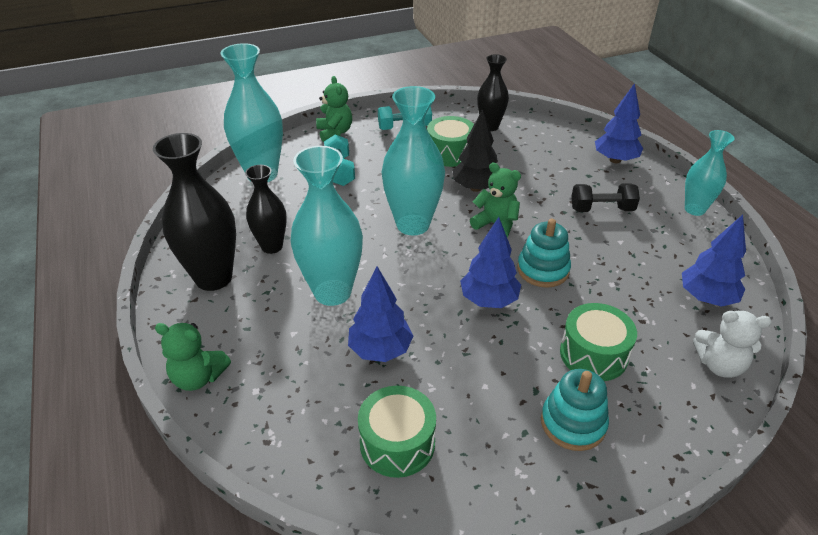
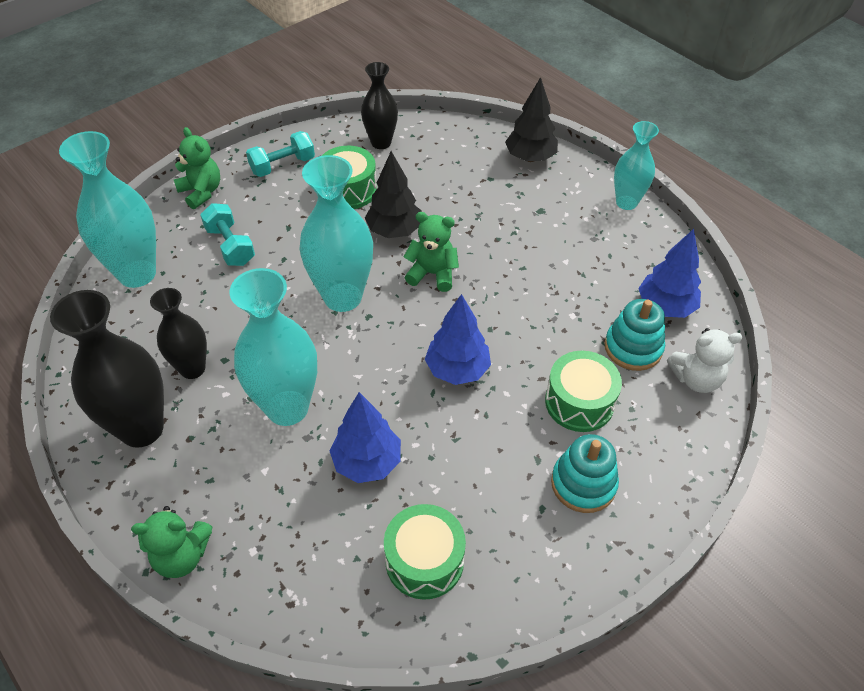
camera: 20 degrees left, 10 degrees up
(543, 270) = (499, 317): turquoise stacking toy -> turquoise stacking toy (633, 348)
(601, 209) = (535, 225): black dumbbell -> none
(615, 160) = (530, 158): blue tree -> black tree

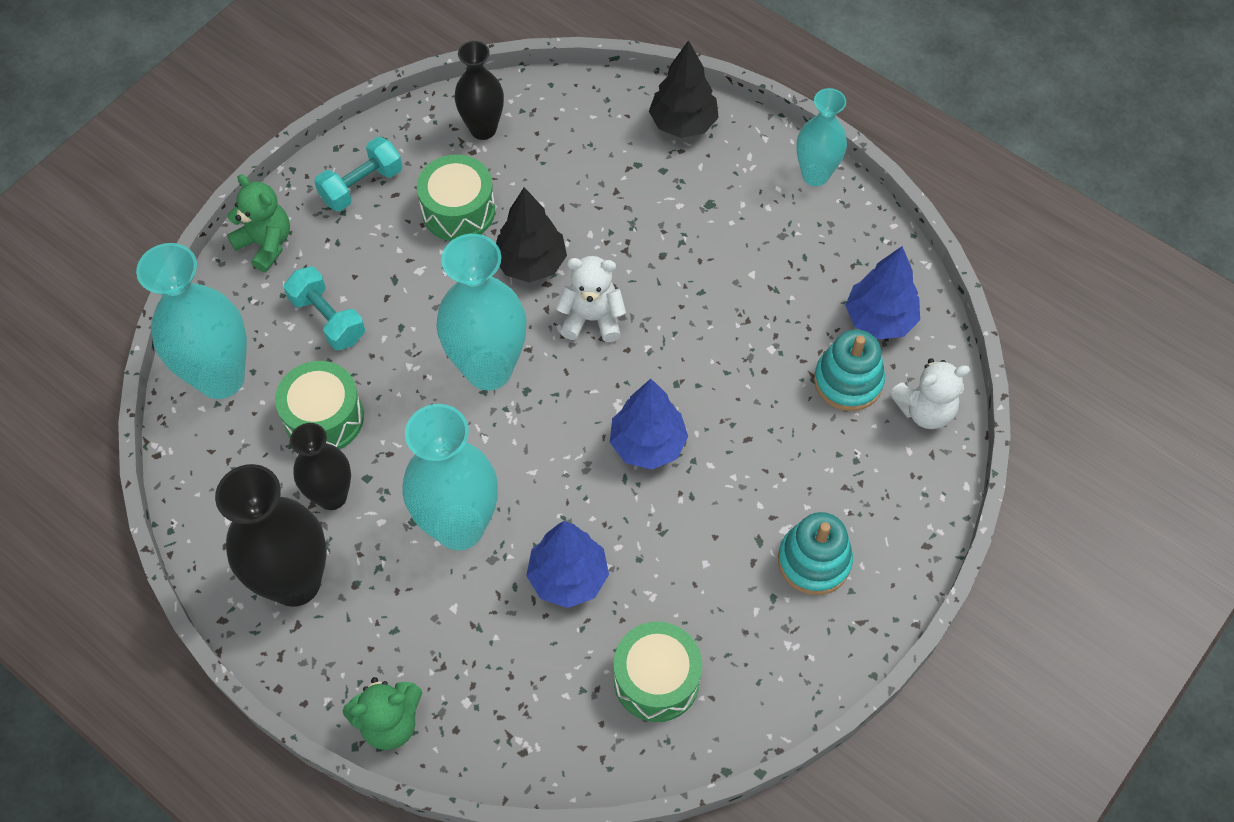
camera: 10 degrees left, 10 degrees up
(432, 274) = (592, 318): green teddy bear -> white teddy bear
(579, 402) = (795, 462): green drum -> green drum (324, 418)

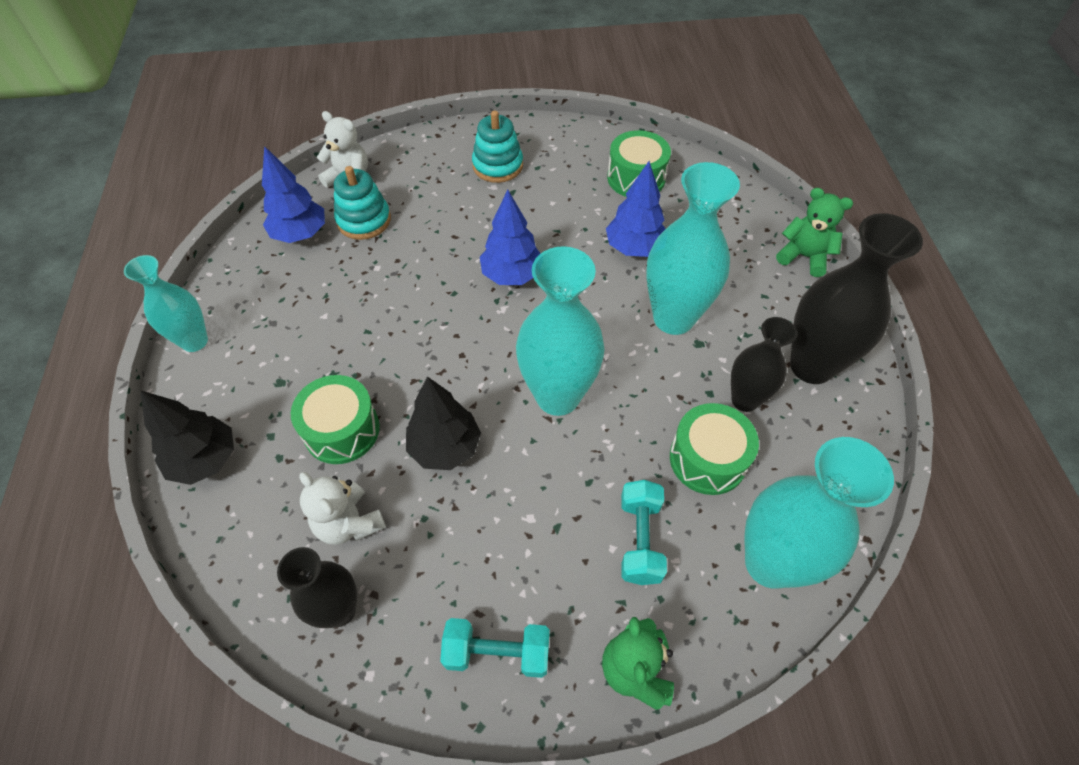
camera: 135 degrees left, 5 degrees down
(458, 211) = (446, 544): green drum -> green drum (342, 430)
(592, 318) = (453, 372): white teddy bear -> white teddy bear (349, 523)

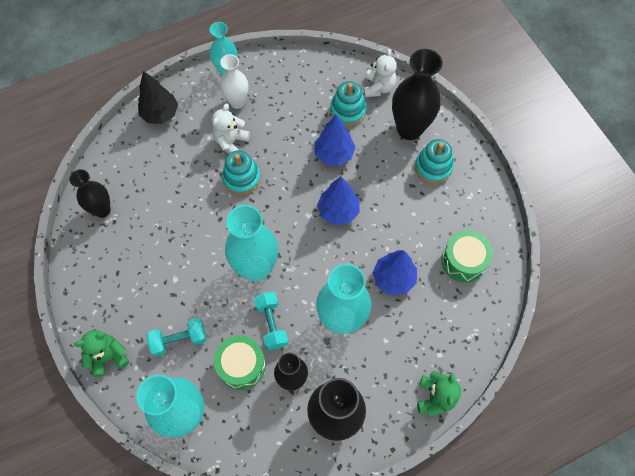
camera: 70 degrees right, 10 degrees up
(260, 343) = (237, 102): none -> white vase
(300, 234) = (322, 82): blue tree -> blue tree (334, 154)
(342, 430) = (197, 167): green drum -> none
(349, 523) = (146, 194): white teddy bear -> white teddy bear (231, 142)
(398, 374) = (242, 178): none -> turquoise stacking toy
(431, 170) = (409, 129): none -> black vase
(445, 447) = (203, 221): black tree -> none
(497, 653) = (100, 288): turquoise dumbbell -> turquoise dumbbell (271, 324)

